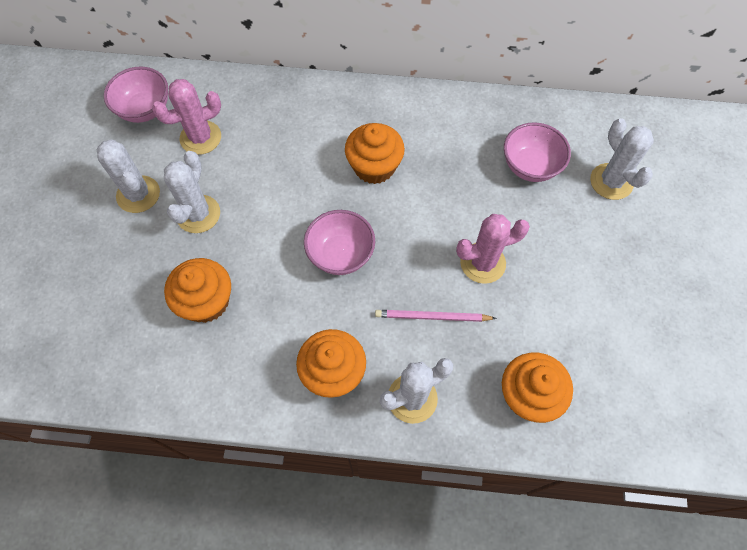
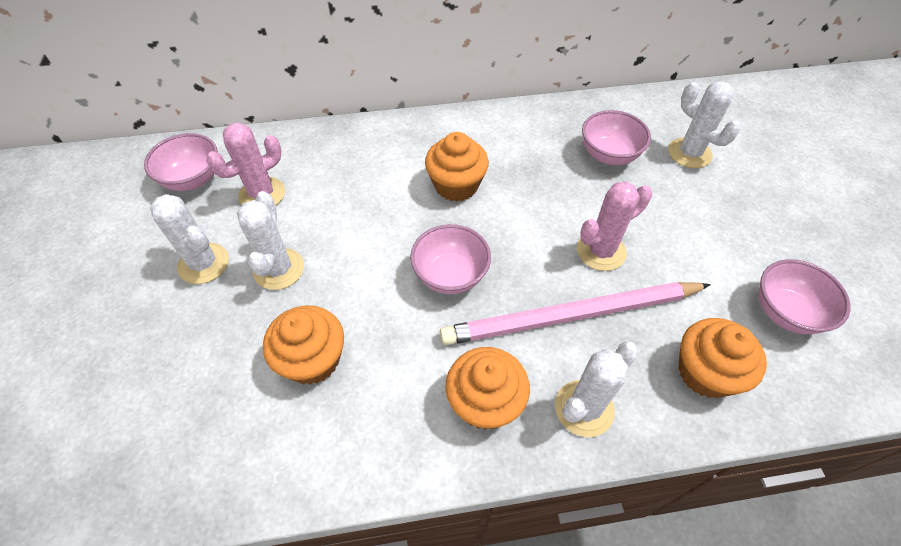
camera: 15 degrees left, 10 degrees down
(432, 317) = (571, 316): pink pencil -> pink pencil, size x2.07
(626, 361) = (785, 312): none -> pink bowl

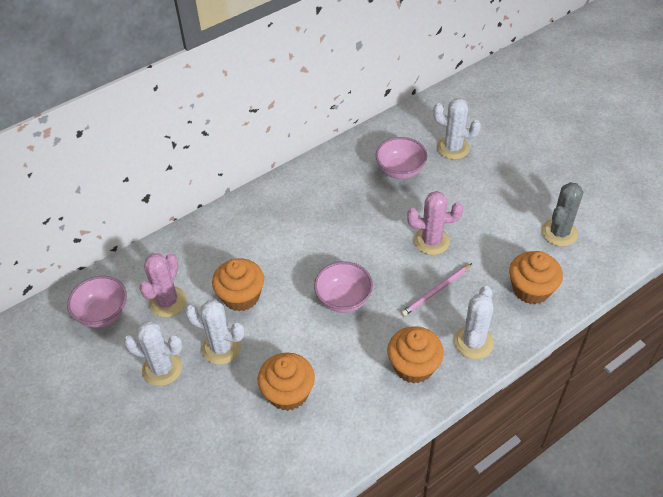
camera: 25 degrees left, 5 degrees down
(279, 269) = (221, 348): white cactus -> white cactus turned 45 degrees counterclockwise
(456, 185) = (308, 236): orange cupcake -> orange cupcake (241, 296)
(571, 316) = (436, 291): pink pencil -> pink pencil, size x0.48
(601, 251) = (431, 241): pink cactus -> pink cactus turned 60 degrees clockwise
(785, 312) = (559, 233): pink bowl -> grey cactus

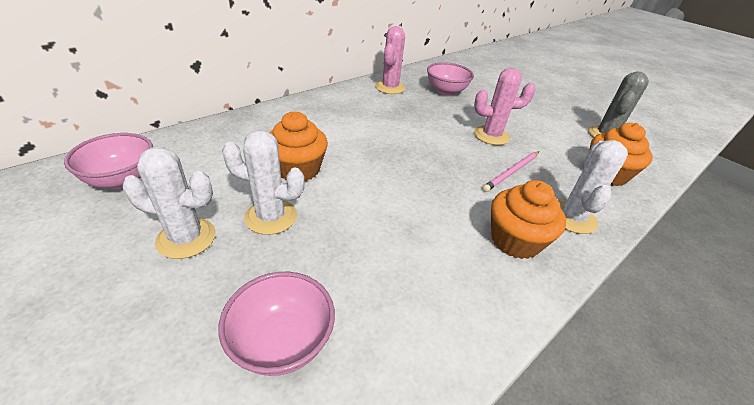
camera: 10 degrees left, 10 degrees down
(167, 302) = (209, 171): pink cactus -> pink cactus (390, 87)
(288, 393) = (361, 269): orange cupcake -> none
(343, 299) = (415, 176): pink bowl -> pink bowl (282, 341)
(453, 148) = (486, 82): white cactus -> none

